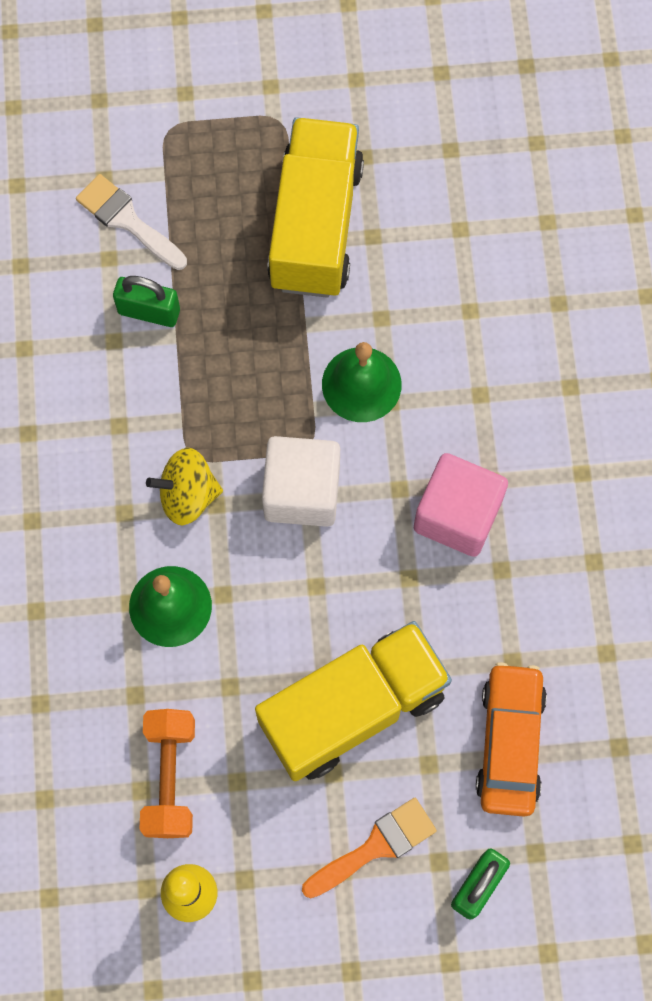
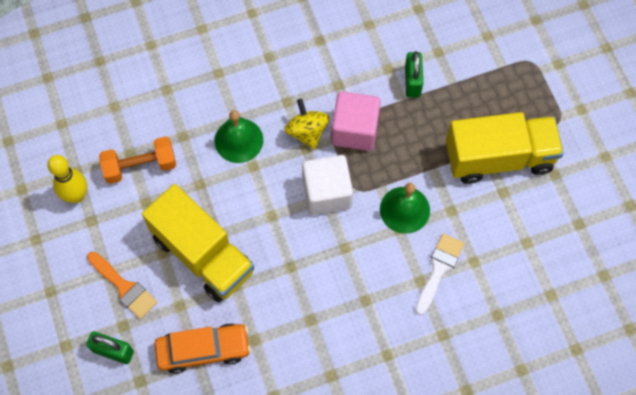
camera: 75 degrees right, 5 degrees down
(127, 220) = (465, 55): white brush -> white brush (439, 269)
(457, 515) = (338, 285): pink cube -> pink cube (355, 130)

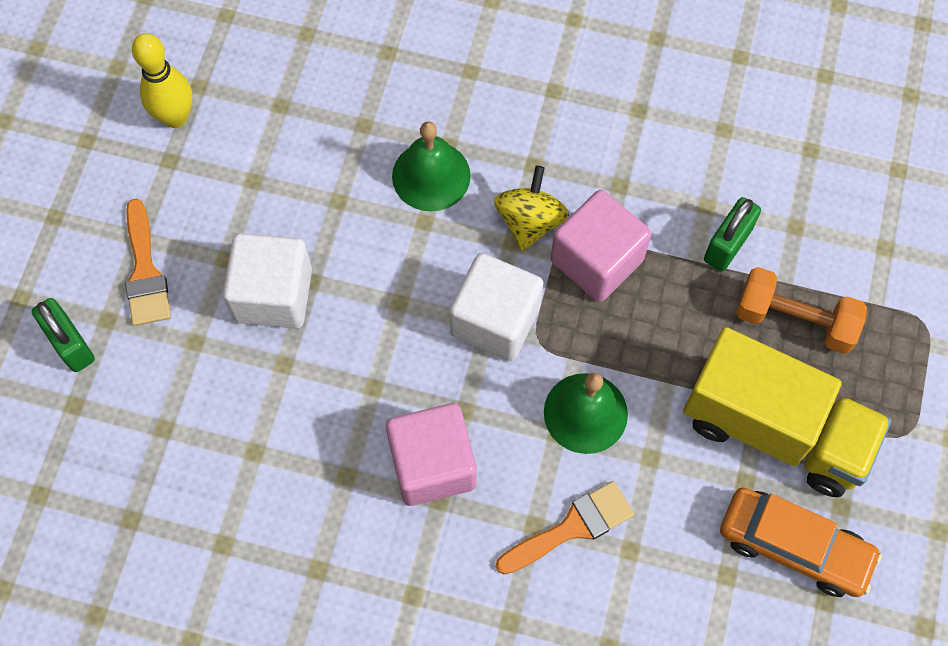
camera: 35 degrees right, 0 degrees up
(140, 166) = (281, 130): orange dumbbell -> orange dumbbell (794, 320)
(203, 254) = (273, 295): yellow truck -> white cube
(203, 350) = (180, 420): orange car -> orange car (794, 546)
(349, 285) = (432, 464): none -> pink cube
(439, 269) = (572, 527): white brush -> orange brush

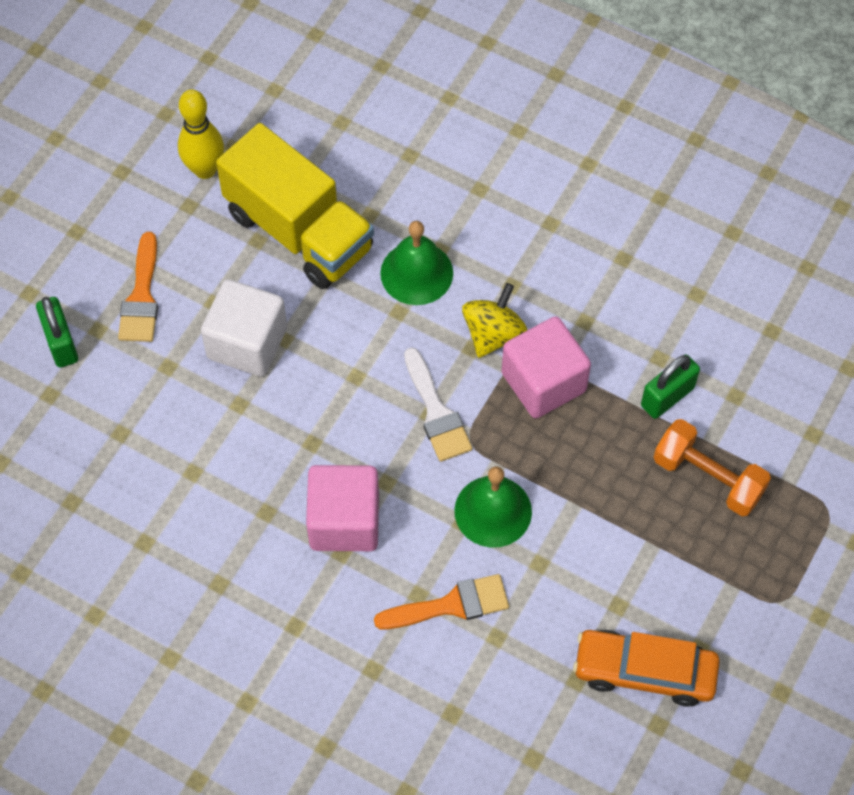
camera: 15 degrees right, 5 degrees down
(495, 320) = (436, 412): white cube -> white brush
(774, 429) = (659, 567): yellow truck -> yellow truck (299, 231)
(794, 546) = (644, 671): orange car -> orange car turned 150 degrees clockwise

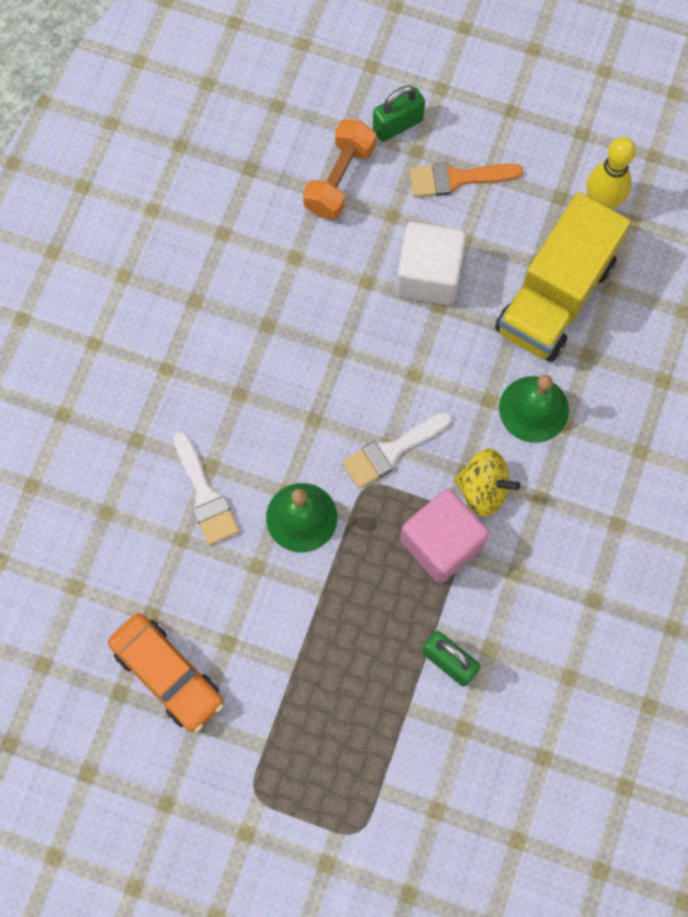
camera: 80 degrees right, 10 degrees up
(344, 521) = (269, 391): pink cube -> none
(451, 605) = (205, 495): orange brush -> white brush
(644, 671) = (167, 674): orange car -> orange car turned 135 degrees clockwise
(708, 477) = (370, 711): orange dumbbell -> orange dumbbell (339, 179)

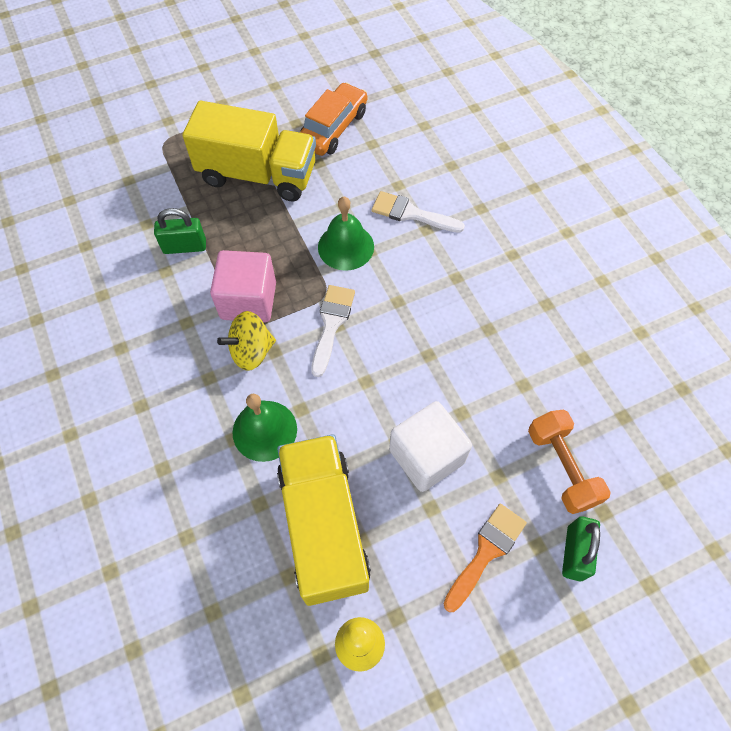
camera: 135 degrees right, 10 degrees down
(167, 674) = (333, 128): orange car -> orange car turned 120 degrees clockwise
(301, 686) = (257, 175): none -> yellow truck

